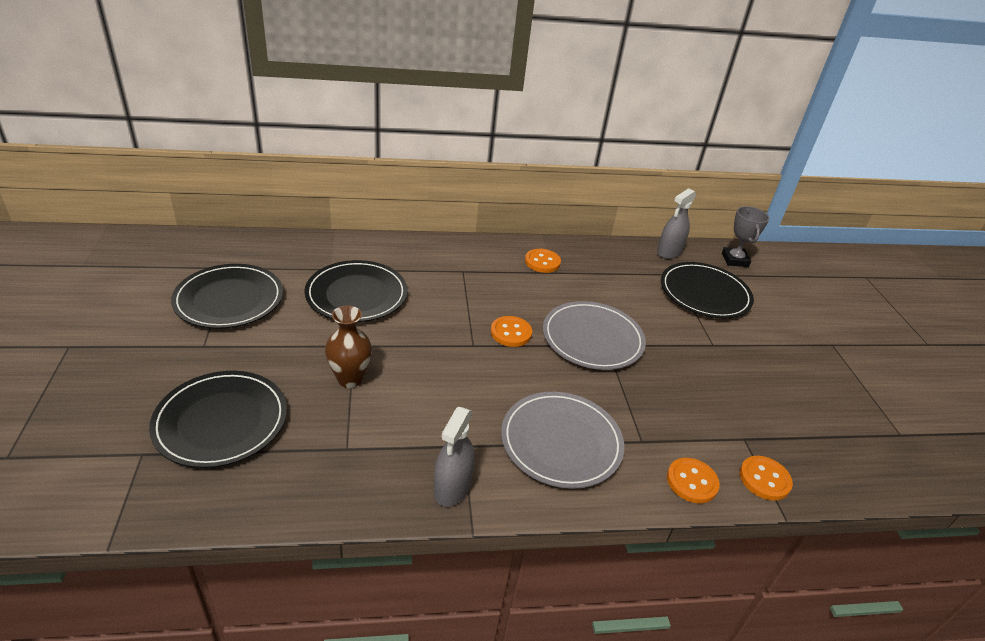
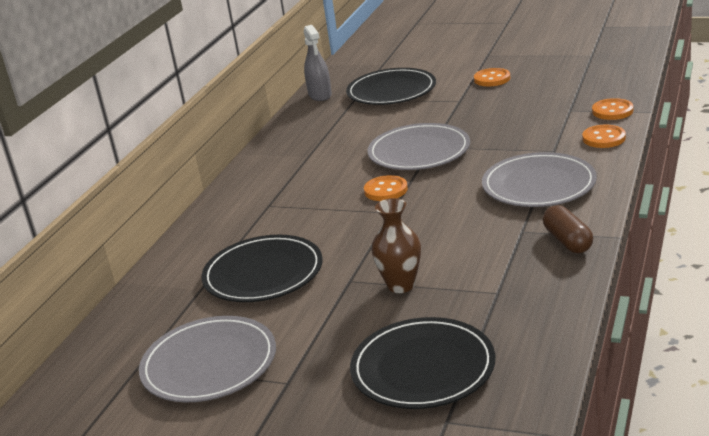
camera: 55 degrees left, 10 degrees down
(229, 299) = (209, 364): black plate -> grey plate
(452, 487) = (567, 241): grey spray bottle -> brown capsule
(542, 262) = (287, 159): orange button -> orange button (492, 79)
(734, 260) = (354, 69): grey trophy -> none

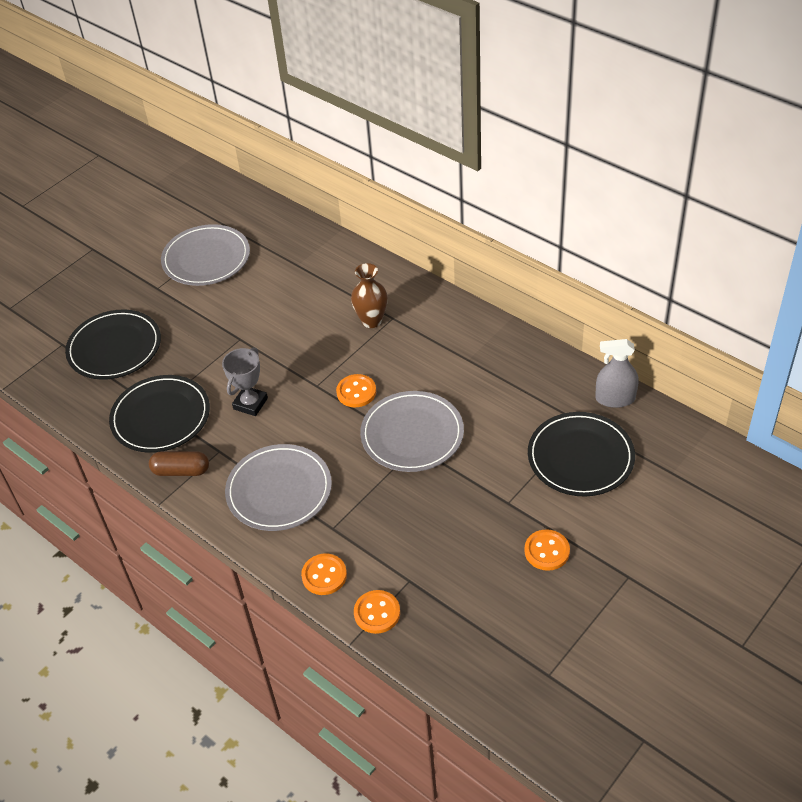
camera: 110 degrees right, 20 degrees up
(263, 273) = (289, 298): black plate -> black plate (161, 417)
(401, 285) = (209, 362): brown vase -> brown vase (371, 321)
(444, 237) = (250, 403): none -> grey trophy

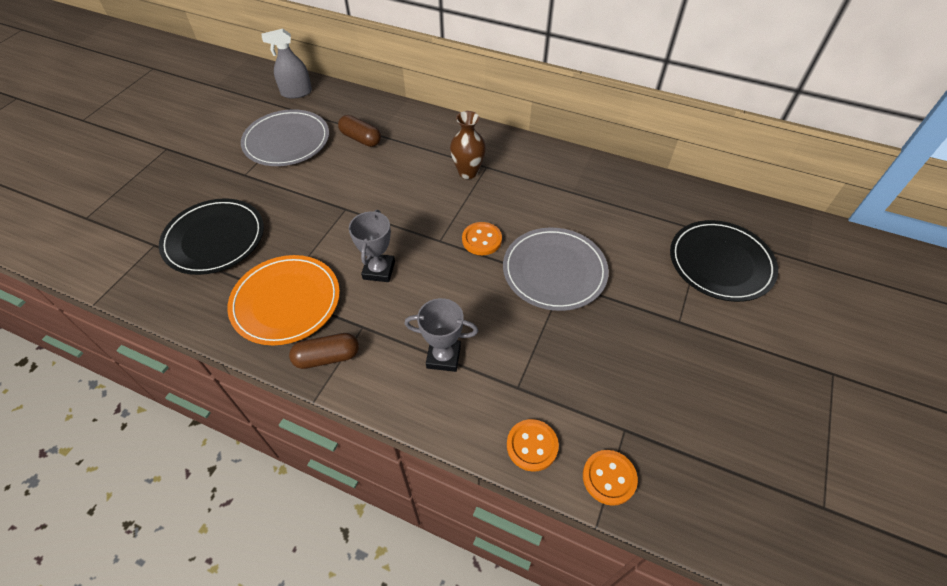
camera: 20 degrees left, 5 degrees up
(161, 417) = (286, 302): black plate -> orange plate
(279, 267) = (361, 139): none -> brown capsule
(279, 490) = (443, 357): grey plate -> grey trophy
(547, 551) = (743, 364): orange button -> none
(615, 399) = (719, 204): grey spray bottle -> grey spray bottle (296, 93)

